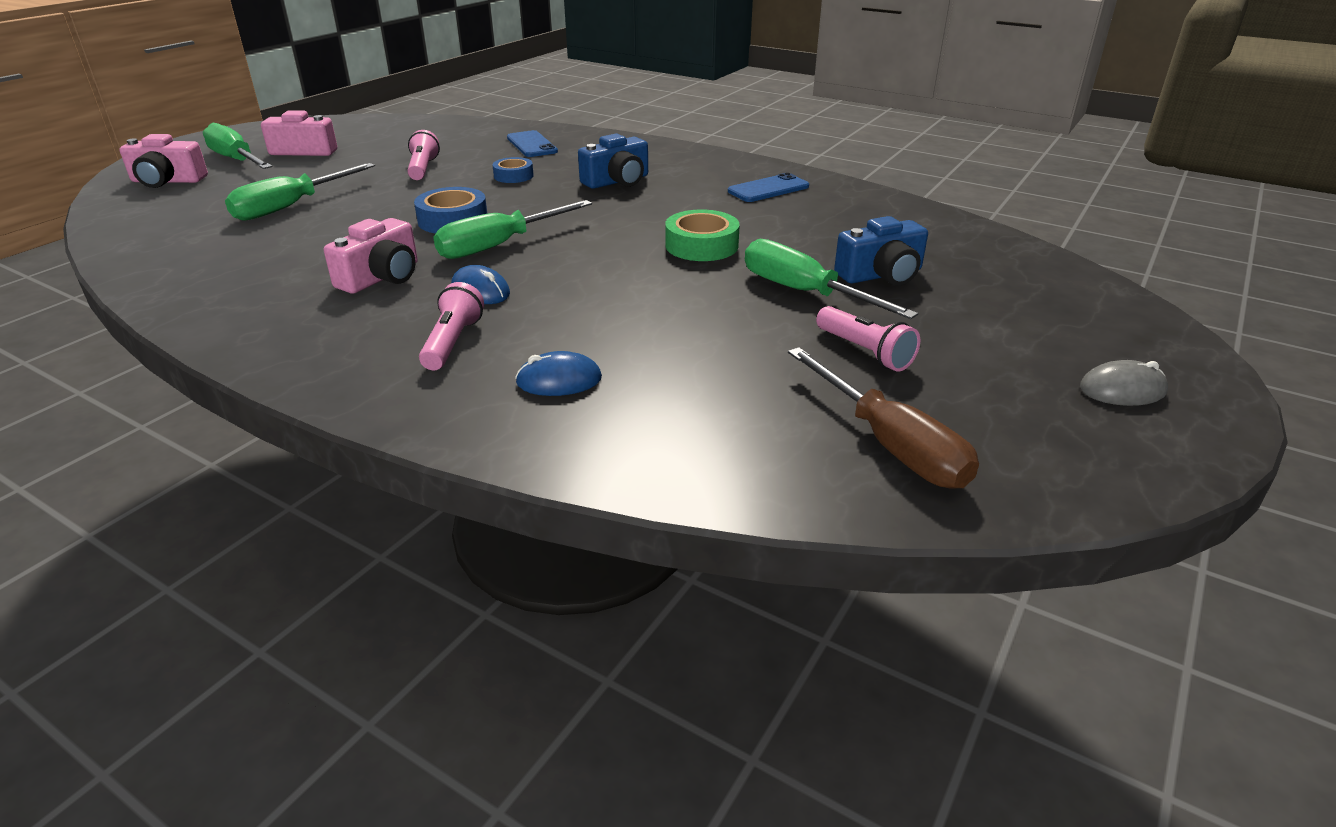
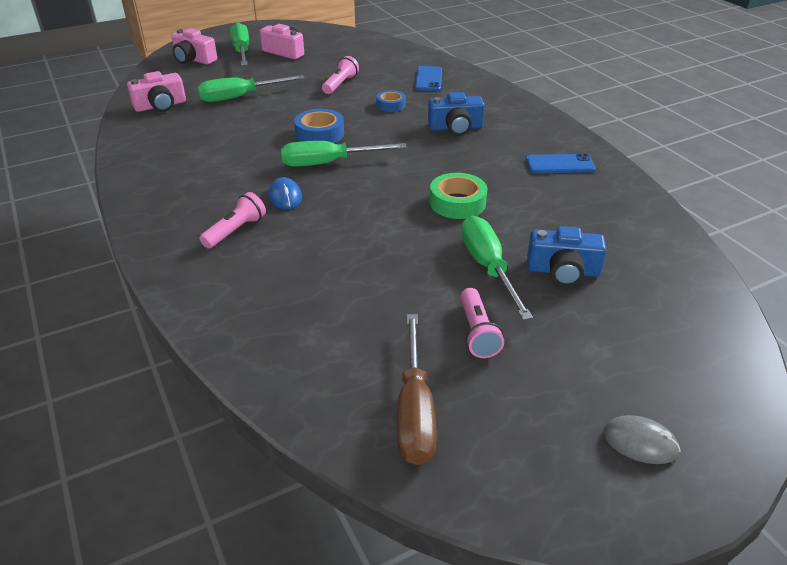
camera: 30 degrees right, 5 degrees up
(382, 277) = (241, 168): pink camera -> pink camera (160, 106)
(559, 380) = (266, 280): blue mouse -> none

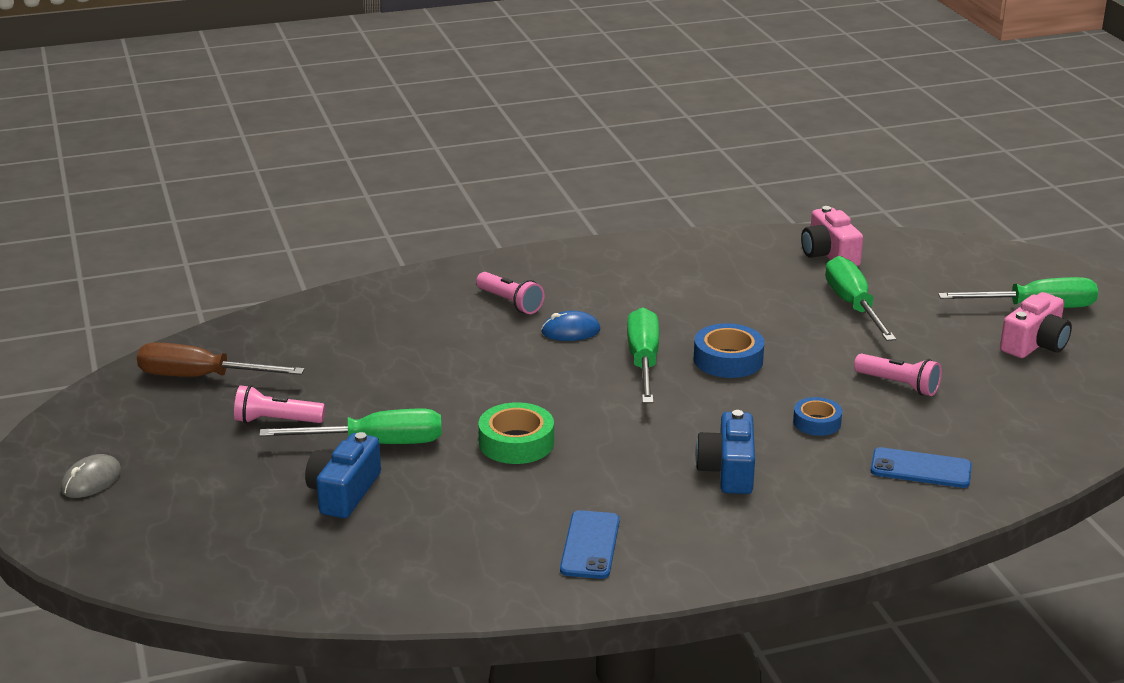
camera: 100 degrees right, 10 degrees down
(193, 59) = (995, 271): pink camera -> none

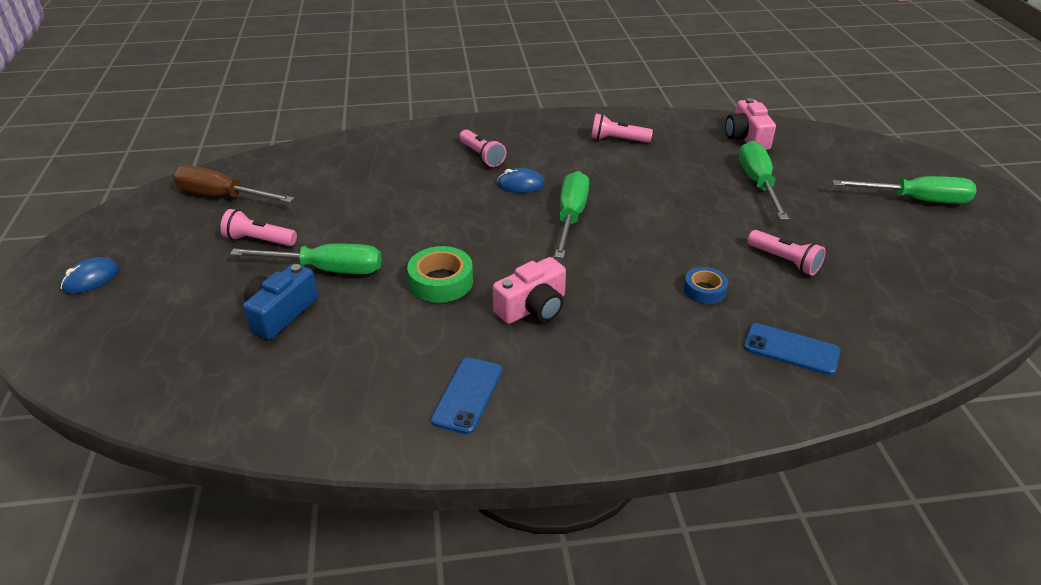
camera: 10 degrees right, 10 degrees up
(91, 480) = (91, 278): grey mouse -> blue mouse
(673, 269) = (617, 140): none -> pink flashlight
(728, 360) = (641, 222): blue tape -> none
(728, 470) = (614, 330): blue camera -> none
(1035, 344) = (913, 234): pink camera -> pink camera (533, 307)

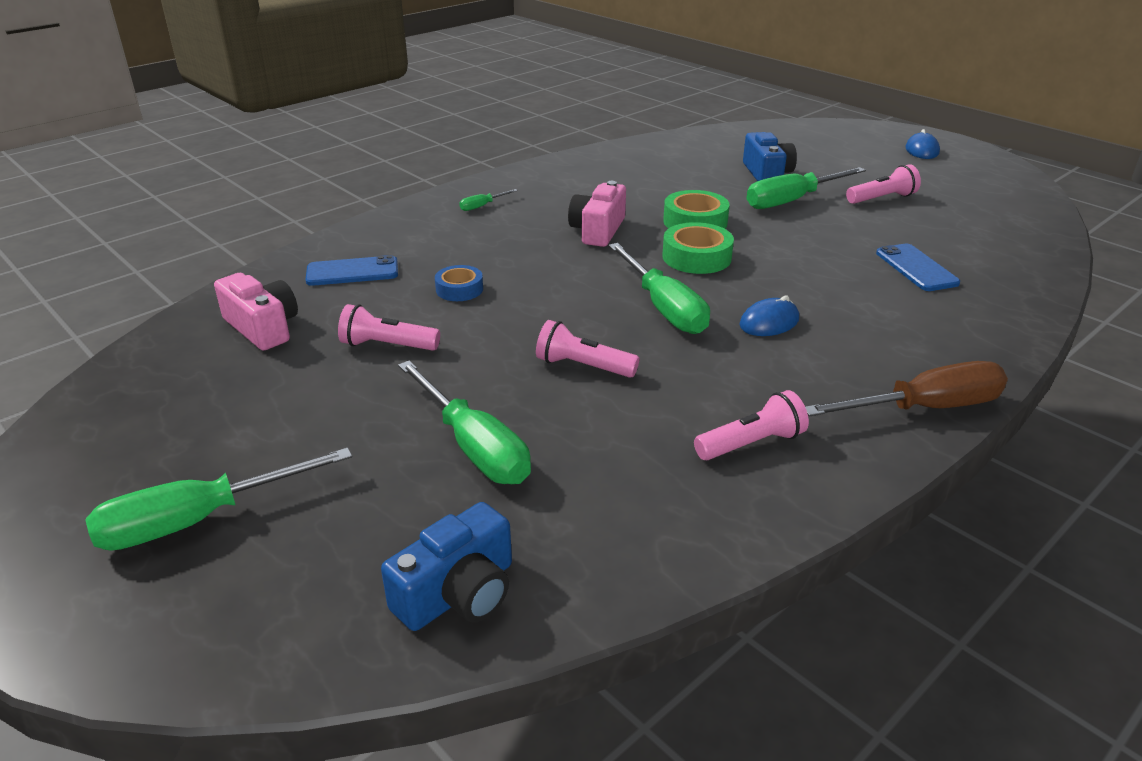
camera: 145 degrees right, 5 degrees down
(222, 196) = (991, 212): brown screwdriver -> brown screwdriver (924, 408)
(467, 395) = (578, 181): blue phone -> blue phone (916, 268)
(482, 156) = (871, 339): pink flashlight -> pink flashlight (583, 366)
(493, 246) = (696, 257): none -> green tape
(609, 397) = (482, 206): none -> green screwdriver
(746, 138) = (552, 551): pink camera -> pink camera (263, 327)
(794, 139) = (458, 593): none -> blue camera

